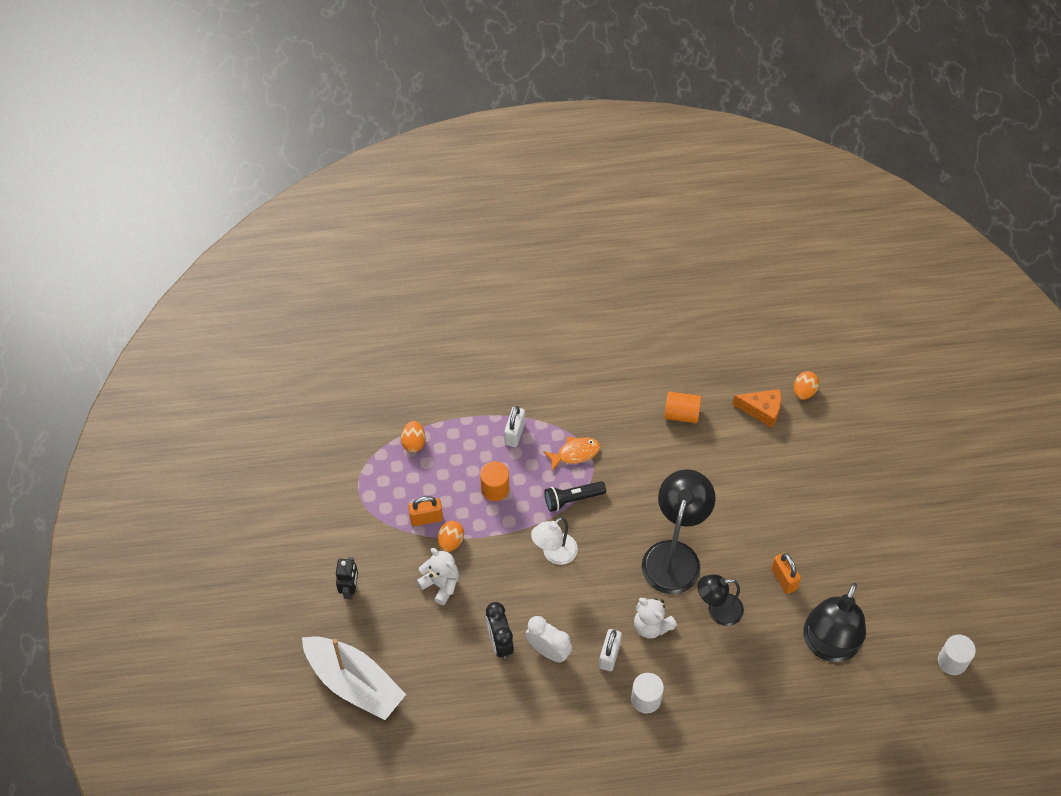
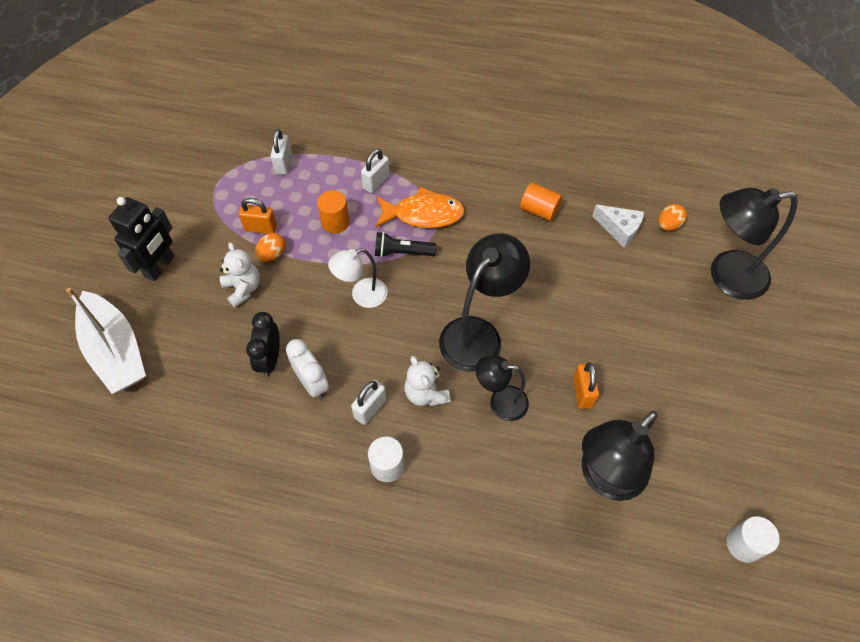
camera: 20 degrees right, 0 degrees up
(350, 589) = (160, 267): black robot -> black robot, size x1.61
(414, 442) = (284, 163): orange egg -> white padlock
(575, 453) = (423, 214): orange fish -> orange fish, size x1.59
(762, 410) = (619, 229): orange cheese -> white cheese
(870, 427) = (726, 276): none -> black lamp

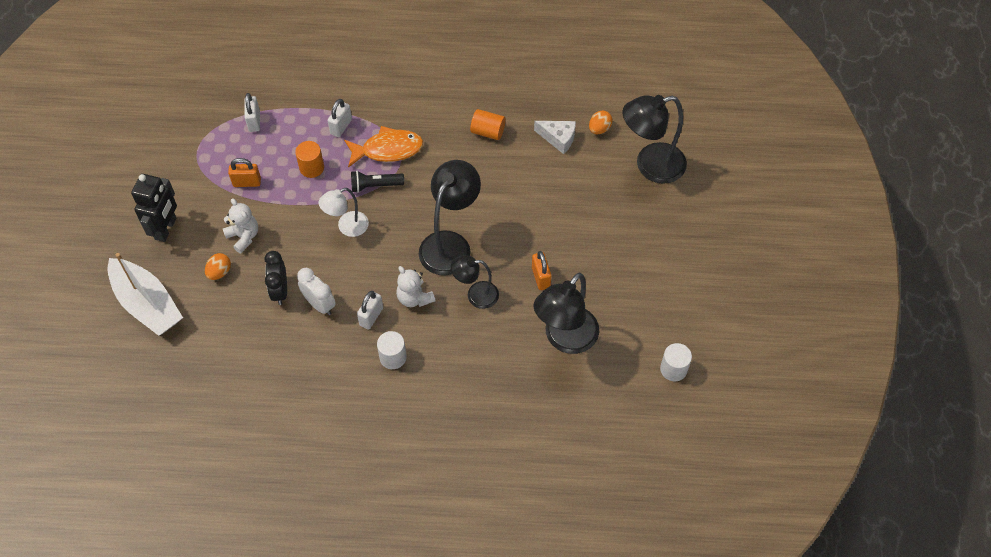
camera: 10 degrees left, 0 degrees up
(272, 254) = (262, 204): orange egg -> orange egg (219, 272)

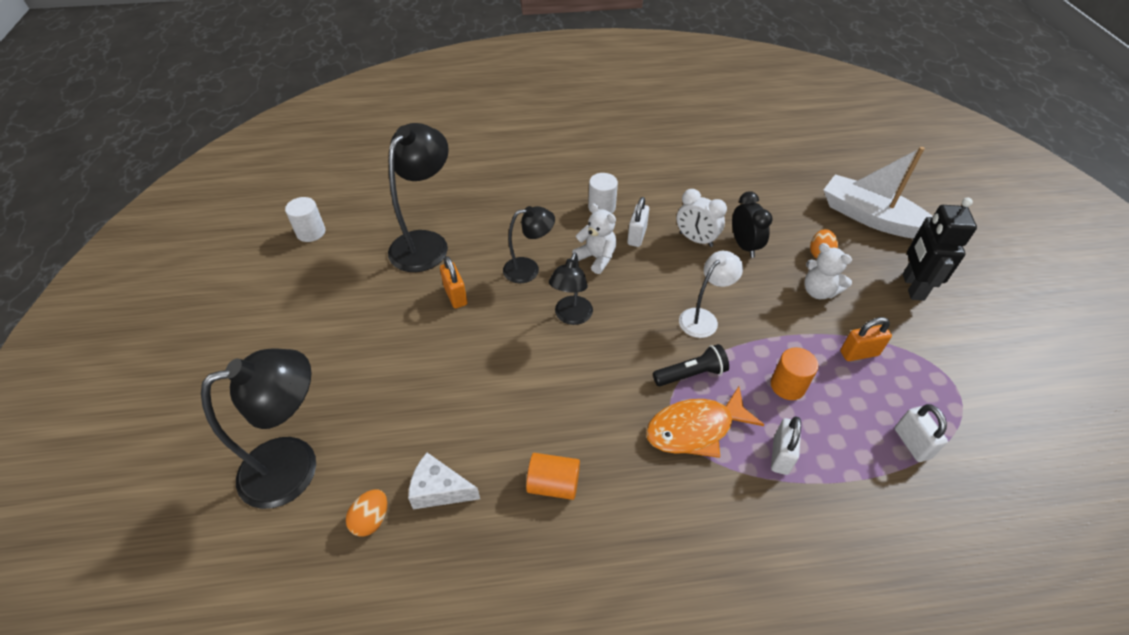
camera: 170 degrees right, 10 degrees down
(450, 244) = (571, 317): black lamp -> black lamp, size x0.59

